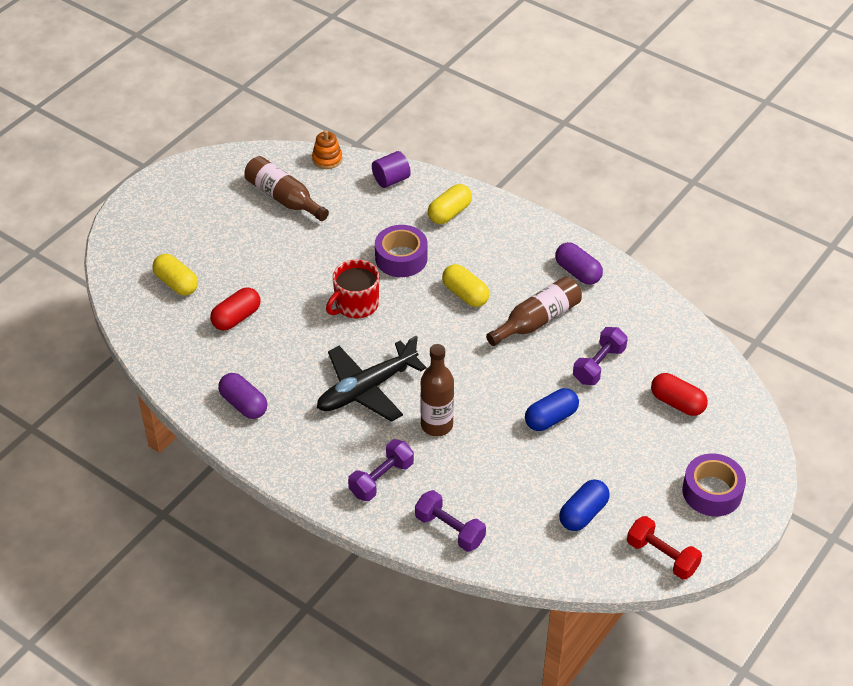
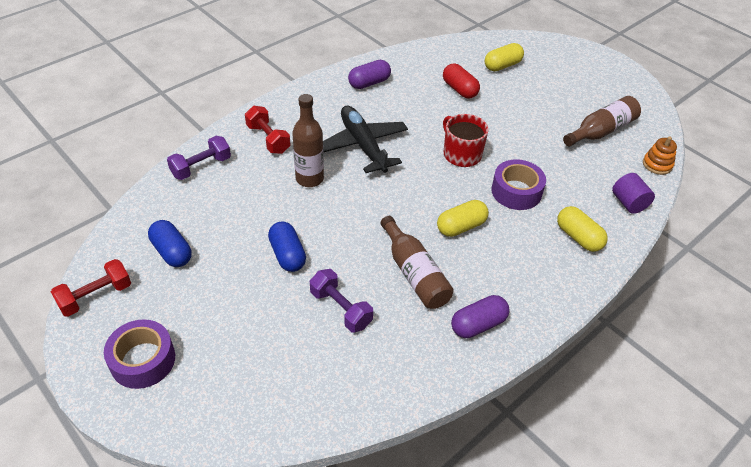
camera: 100 degrees right, 0 degrees up
(381, 479) = (268, 139): purple dumbbell -> red dumbbell
(677, 403) = (267, 364): red capsule -> none

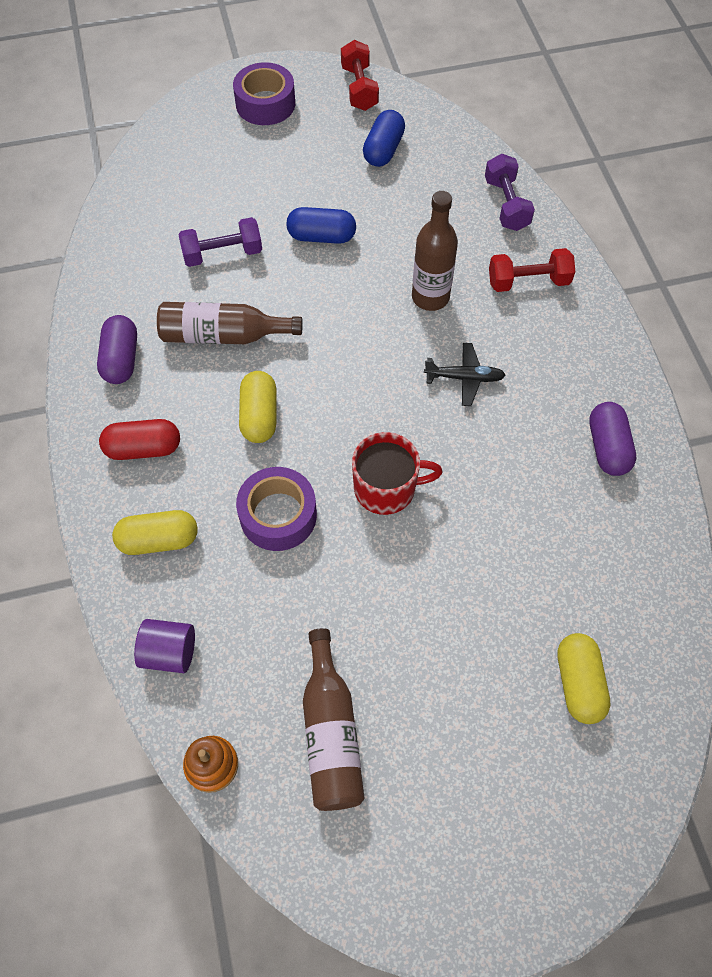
camera: 120 degrees right, 15 degrees up
(172, 252) = (383, 150): blue capsule -> blue capsule turned 60 degrees counterclockwise
(363, 145) = (464, 378): black plane -> black plane, size x0.53
(459, 89) = (537, 570): red capsule -> red capsule (143, 448)

